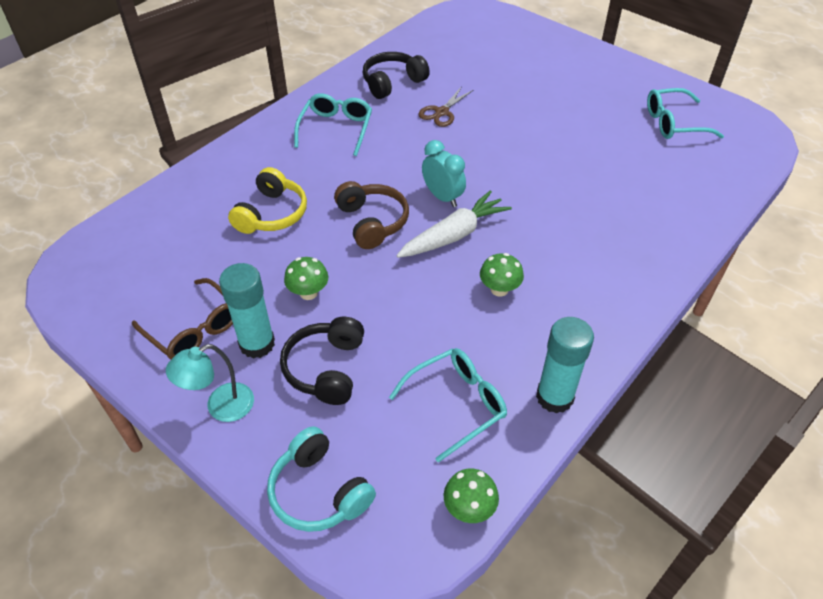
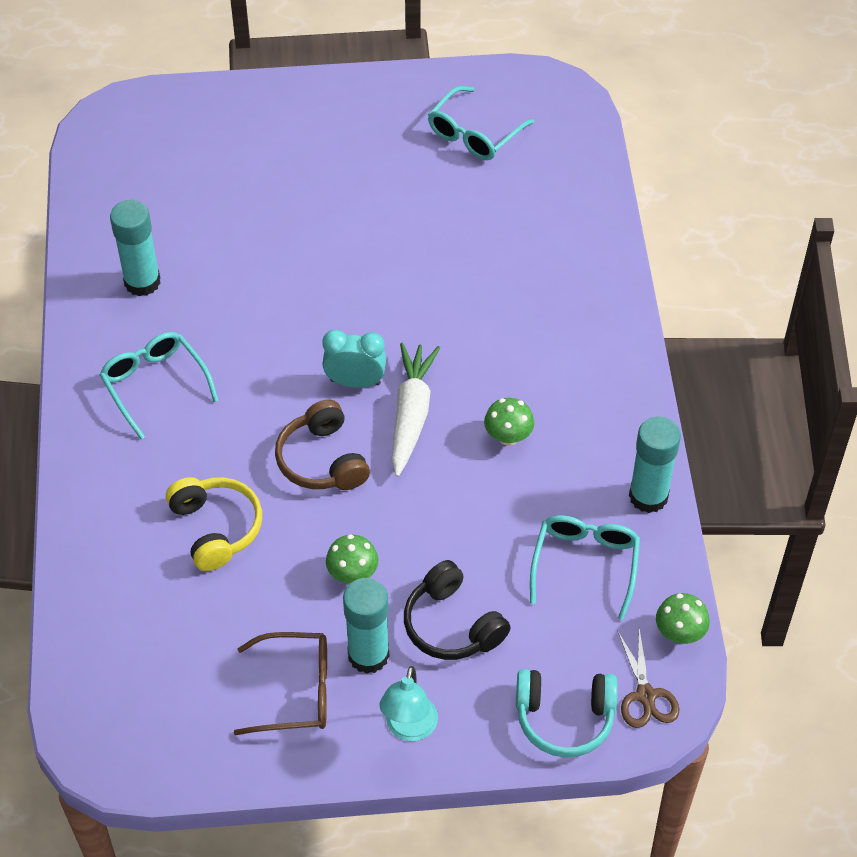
camera: 45 degrees left, 5 degrees up
(372, 222) = (322, 460): brown headphones -> brown headphones turned 135 degrees counterclockwise
(392, 83) = (142, 282): black headphones -> turquoise glue stick
(441, 112) = (240, 283): brown scissors -> brown scissors (646, 696)

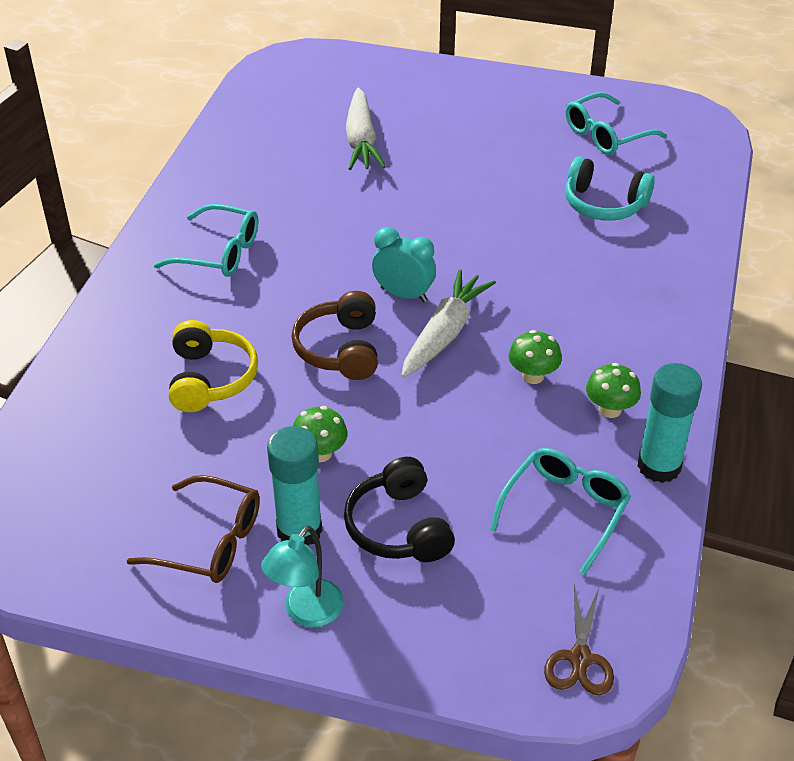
camera: 20 degrees right, 10 degrees down
(142, 282) = (251, 175): turquoise glue stick -> none
(155, 385) = (219, 252): turquoise glasses -> turquoise glasses turned 120 degrees clockwise
(234, 207) = (361, 141): none -> white carrot
(564, 718) = (479, 653): turquoise headphones -> turquoise headphones (604, 204)
(679, 633) = (643, 606): green mushroom -> green mushroom (610, 409)

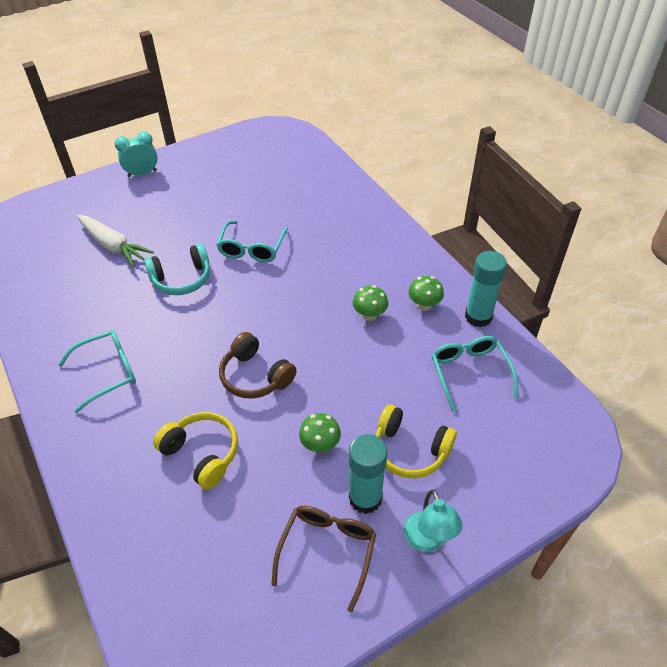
camera: 45 degrees left, 5 degrees up
(210, 542) = (327, 551): brown glasses -> brown glasses turned 45 degrees counterclockwise
(398, 527) = (410, 450): black headphones -> yellow headphones
(404, 294) = (250, 319): turquoise clock -> turquoise clock (142, 173)
(445, 333) = (299, 324): white carrot -> none
(580, 659) = (567, 441): brown scissors -> none
(604, 204) = (290, 200): turquoise headphones -> turquoise headphones (182, 279)
(606, 134) = (246, 163): turquoise glasses -> turquoise glasses (252, 248)

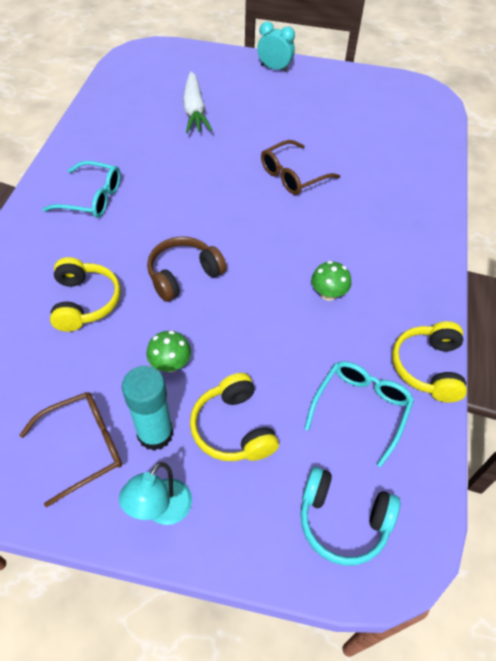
camera: 40 degrees right, 5 degrees up
(182, 279) = (214, 165): turquoise headphones -> turquoise headphones (343, 521)
(252, 248) = (293, 176): turquoise glasses -> brown glasses
(255, 376) = (183, 275): brown headphones -> brown headphones turned 60 degrees clockwise
(424, 305) = (387, 320): green mushroom -> none
(478, 316) = (428, 367): turquoise glue stick -> yellow headphones

